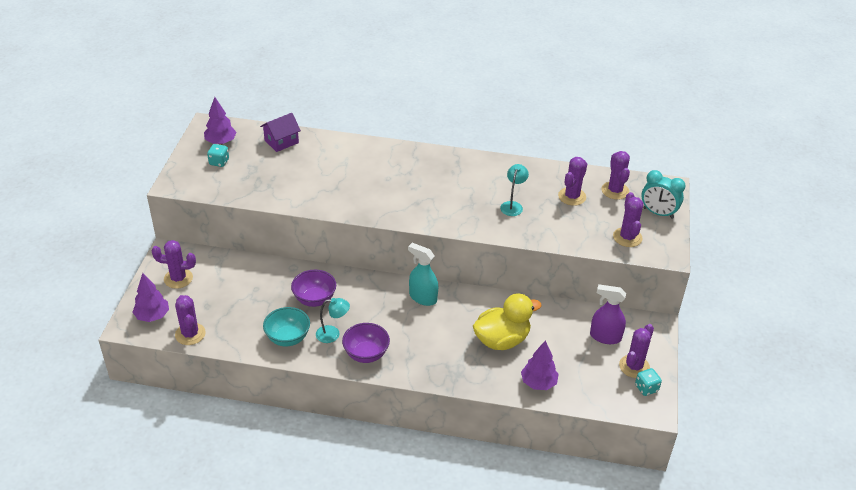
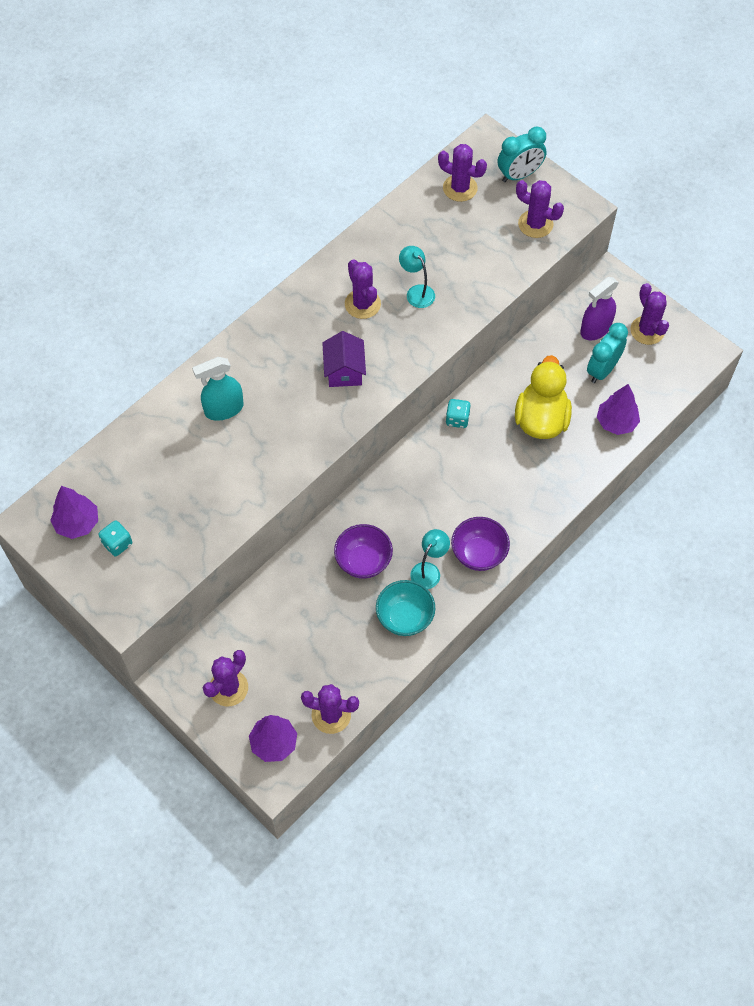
camera: 55 degrees left, 20 degrees up
(281, 141) = (129, 456): purple house -> purple house (344, 371)
(422, 298) = (433, 455): turquoise spray bottle -> turquoise spray bottle (223, 409)
(572, 196) = (441, 231): purple cactus -> purple cactus (362, 304)
(575, 356) = (602, 370): none -> turquoise clock
(646, 388) = (679, 338): turquoise dice -> turquoise dice (457, 419)

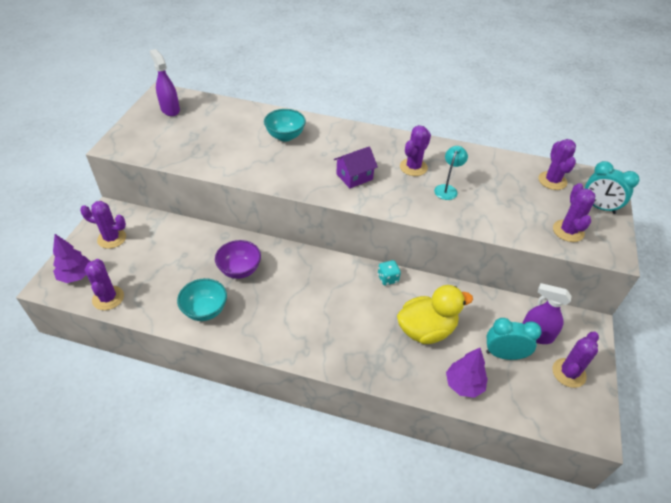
camera: 60 degrees right, 15 degrees down
(77, 523) = (170, 109): purple tree -> purple spray bottle
(117, 544) = (163, 128): turquoise dice -> none
(223, 409) = (285, 136): turquoise spray bottle -> turquoise bowl
(429, 570) = (252, 309): turquoise lamp -> none
(478, 554) = (282, 335): purple bowl -> none

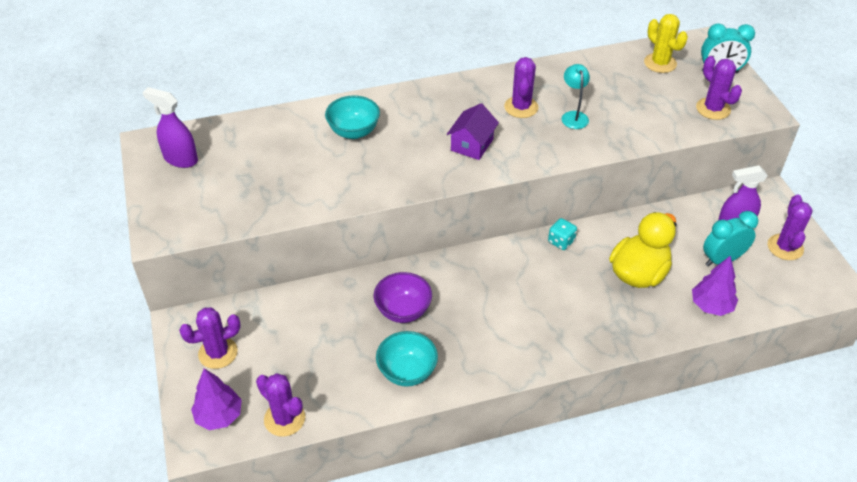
camera: 30 degrees left, 0 degrees up
(552, 181) = (660, 63): purple cactus -> yellow cactus

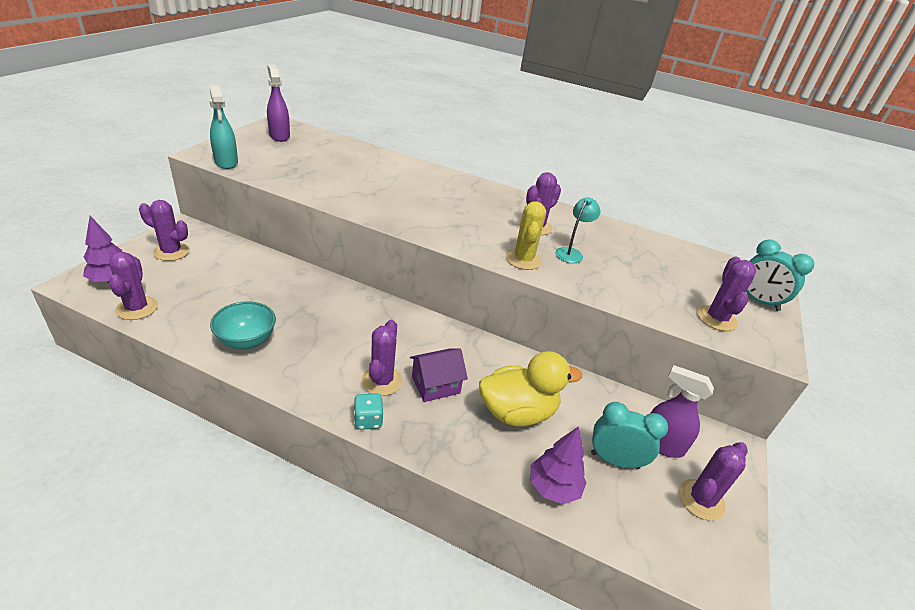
camera: 35 degrees right, 10 degrees down
(196, 227) = (226, 162): none -> turquoise spray bottle
(354, 132) = (396, 177): turquoise bowl -> none
(403, 311) = (305, 307): purple bowl -> none
(472, 145) = (463, 223): purple house -> purple house (435, 385)
(535, 322) = (381, 381): none -> purple cactus
(561, 241) = (482, 347): turquoise dice -> turquoise dice (368, 420)
(660, 63) = (701, 266): yellow cactus -> yellow cactus (523, 259)

